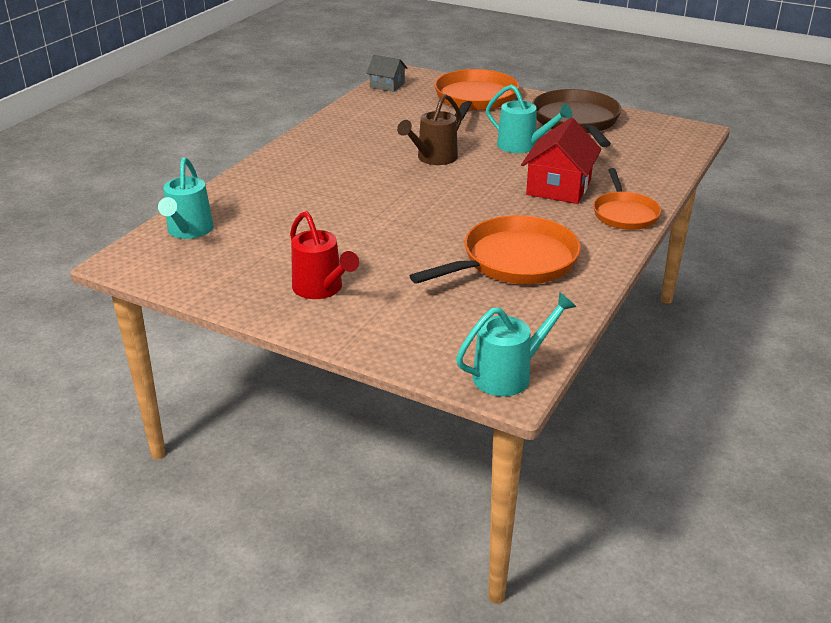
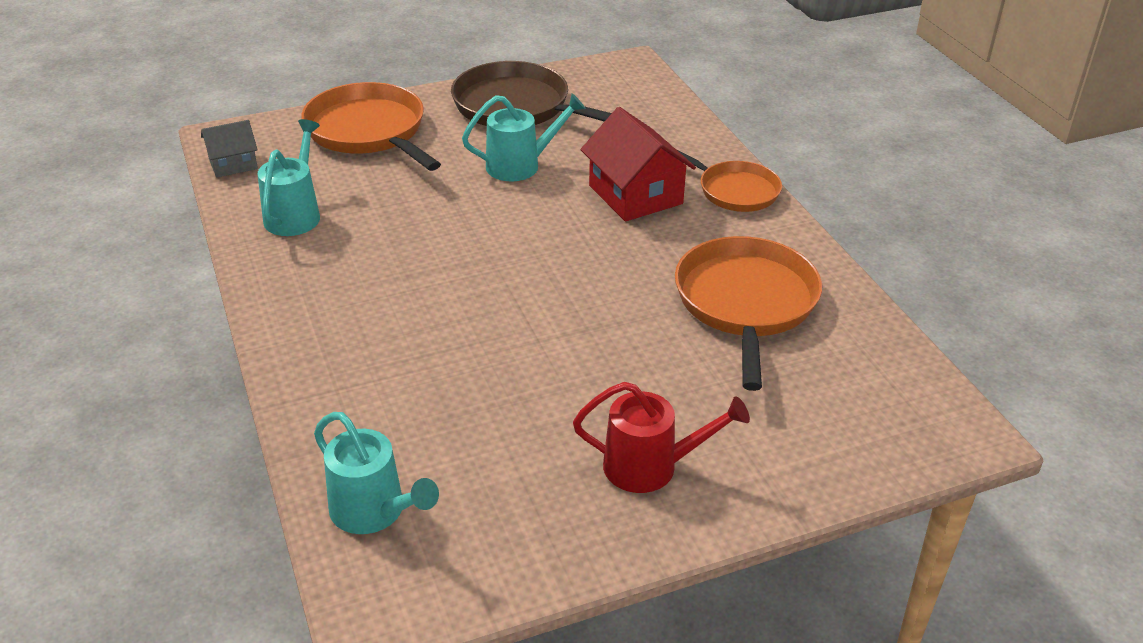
camera: 50 degrees left, 5 degrees up
(433, 158) = (463, 233): brown watering can -> none
(509, 374) = (946, 423): turquoise watering can -> turquoise watering can (295, 214)

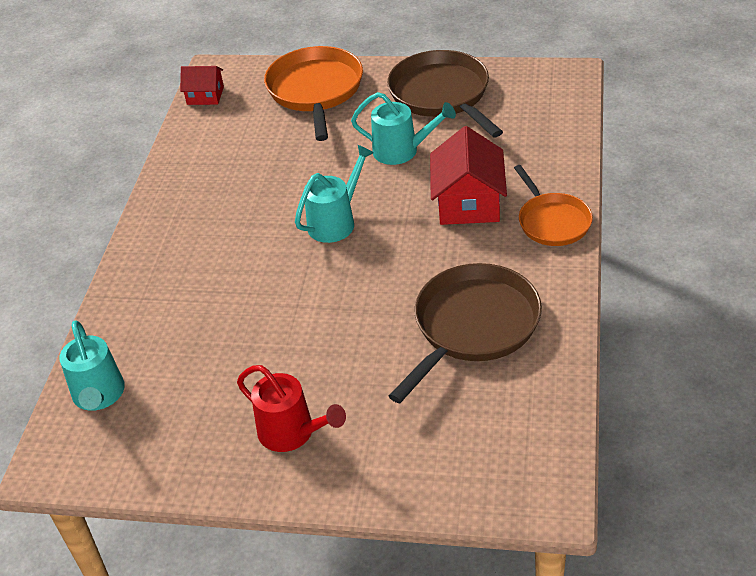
camera: 35 degrees right, 5 degrees up
(233, 164) = (205, 96): grey house -> red house
(295, 214) = (215, 149): turquoise watering can -> turquoise watering can (336, 221)
(745, 303) = (473, 326): orange pan -> brown pan

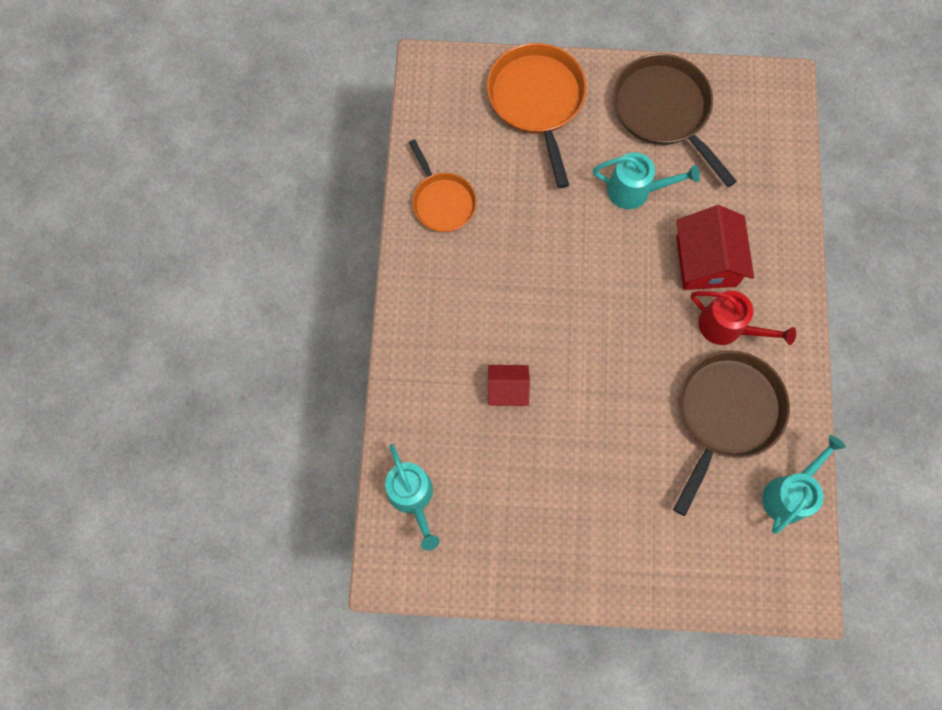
camera: 10 degrees left, 30 degrees up
(205, 96) = (425, 105): red house -> red house (507, 389)
(293, 433) = (589, 534): red watering can -> red watering can (728, 327)
(336, 221) = (587, 285): turquoise watering can -> turquoise watering can (789, 493)
(552, 222) = (784, 287): orange pan -> orange pan (442, 202)

